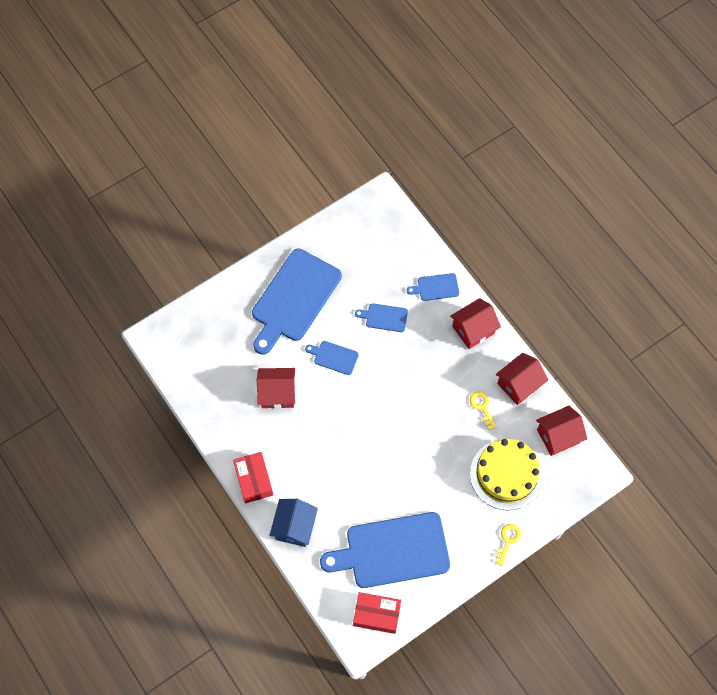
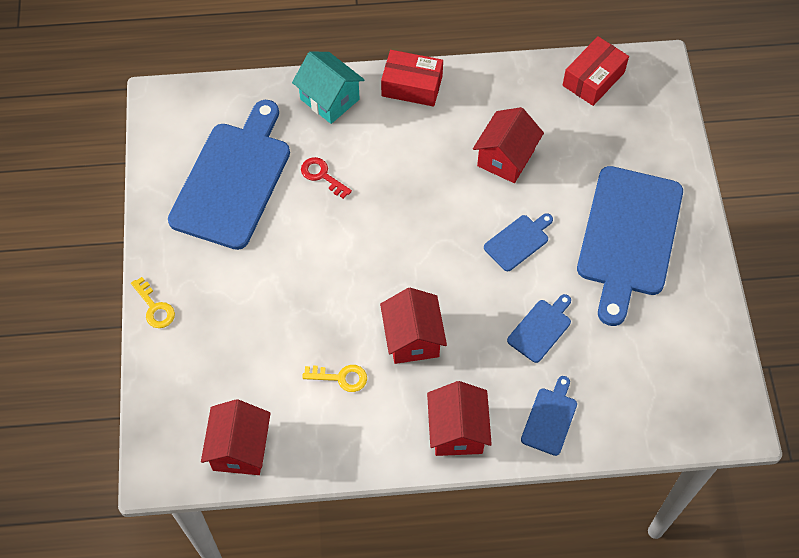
camera: 120 degrees right, 5 degrees down
(294, 299) = (628, 237): blue cutting board -> blue cutting board turned 135 degrees counterclockwise
(294, 527) = (329, 99): blue house -> turquoise house
(356, 497) = (322, 176): none -> red key
(377, 614) = (175, 129): red box -> red box (593, 79)
(506, 474) = (235, 354): yellow cake -> none
(519, 385) = (342, 442): red house -> red house (412, 338)

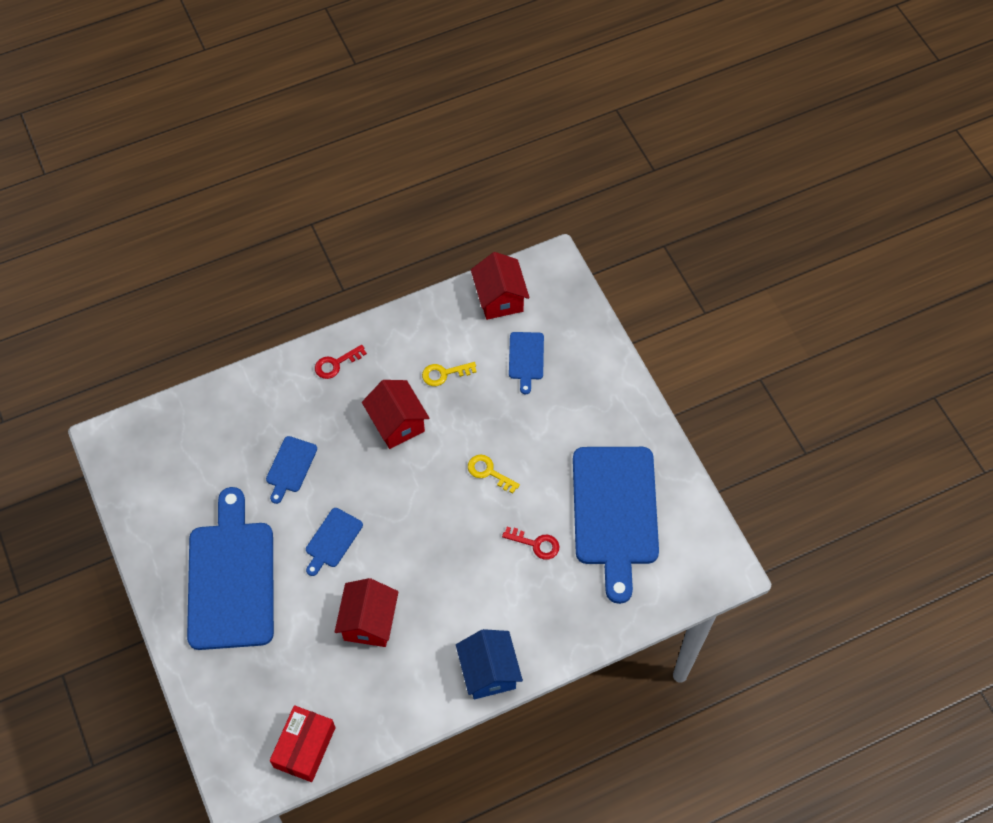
camera: 160 degrees right, 0 degrees up
(155, 307) = (622, 379): yellow key -> yellow key (489, 472)
(329, 99) = (564, 628): turquoise house -> none
(412, 86) = (489, 672): red box -> blue house
(457, 431) = (336, 364): red house -> red key
(550, 418) = (264, 396): blue cutting board -> blue cutting board (526, 358)

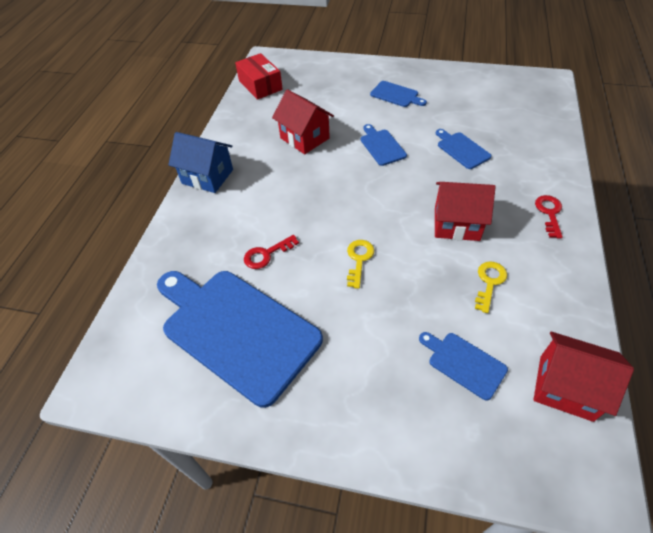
camera: 130 degrees right, 10 degrees down
(231, 578) = (396, 95): blue cutting board -> blue cutting board, size x0.44
(489, 472) = (359, 259): yellow key -> yellow key turned 60 degrees counterclockwise

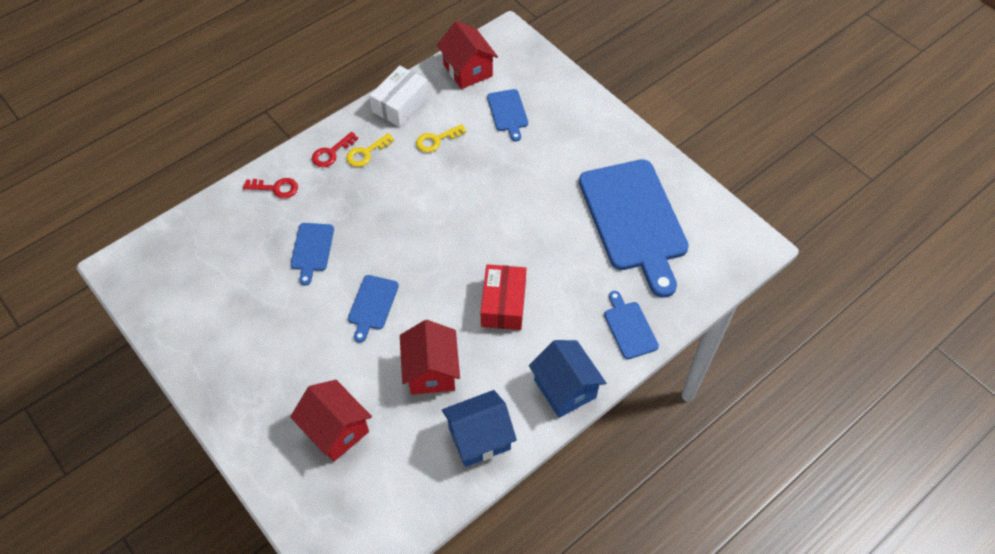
camera: 145 degrees left, 5 degrees up
(243, 128) = (479, 438): none -> blue house
(260, 85) = (400, 508): red box -> red box (503, 304)
(266, 254) = (570, 263): red key -> red key (276, 188)
(359, 259) = (505, 212): yellow key -> yellow key (366, 153)
(396, 95) = (279, 364): blue cutting board -> blue cutting board (629, 328)
(456, 224) = (405, 190): red house -> red house (336, 430)
(566, 294) = (400, 104): none -> white box

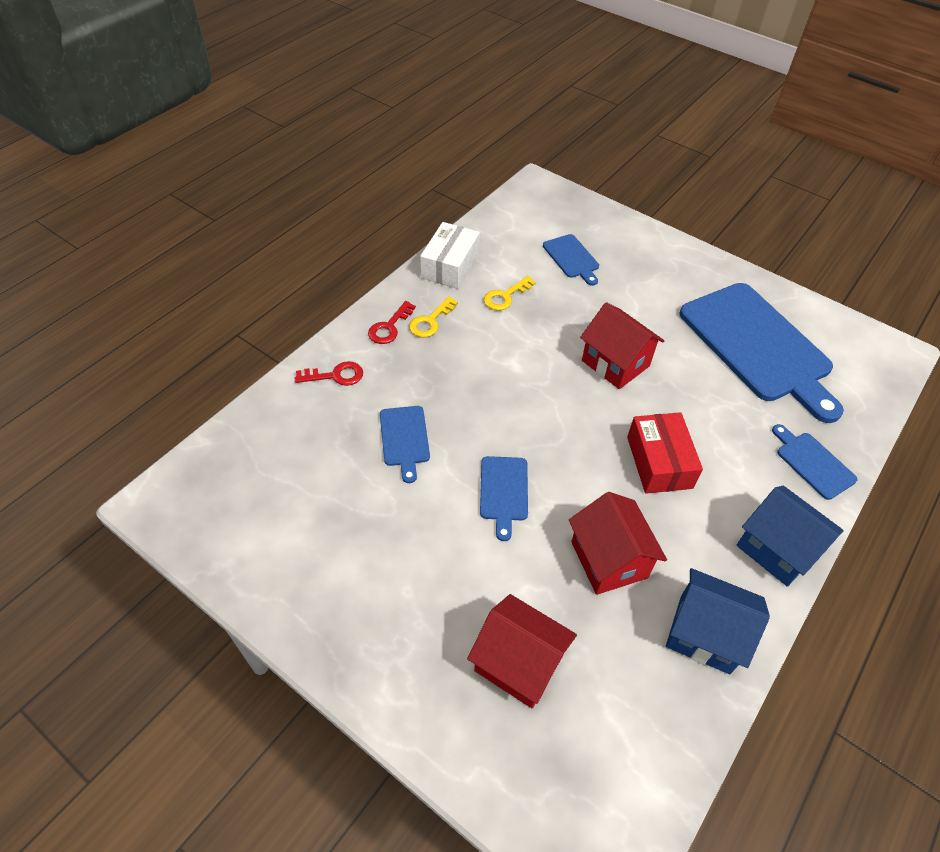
camera: 15 degrees left, 5 degrees down
(467, 70) = (510, 223): red house -> red house (615, 363)
(479, 438) = (704, 634): blue house -> blue house turned 60 degrees clockwise

